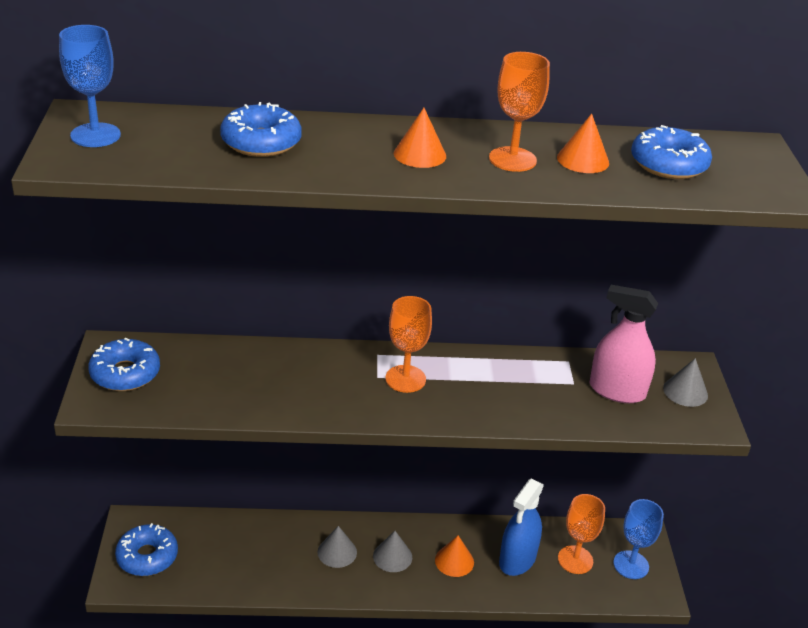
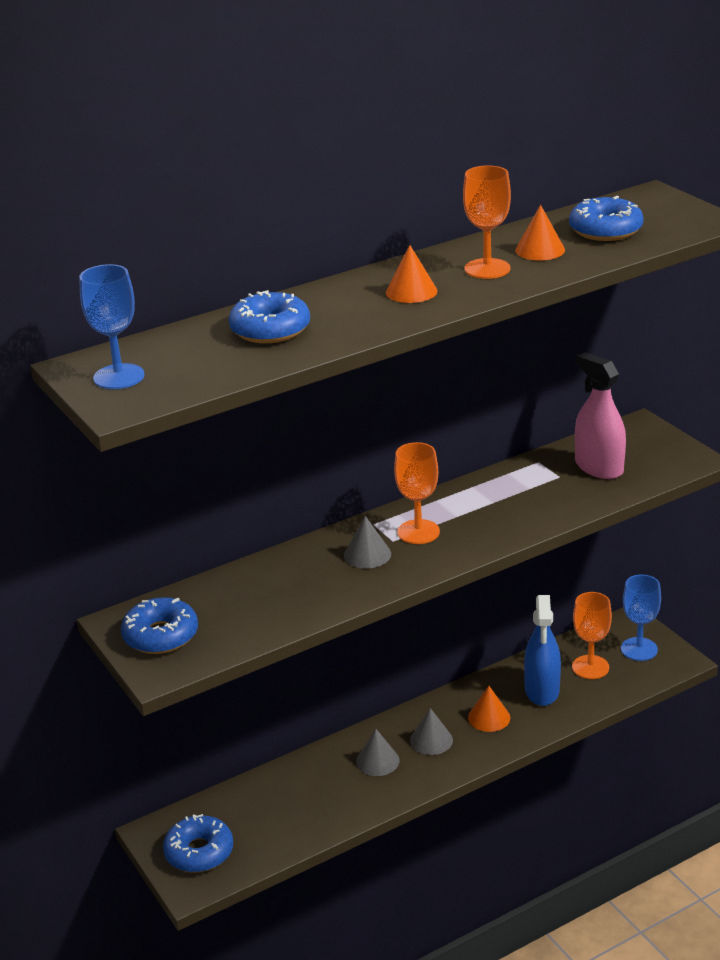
camera: 25 degrees left, 5 degrees down
(617, 391) = (599, 467): pink spray bottle -> pink spray bottle turned 60 degrees clockwise
(685, 391) = (651, 445): grey cone -> grey cone (367, 554)

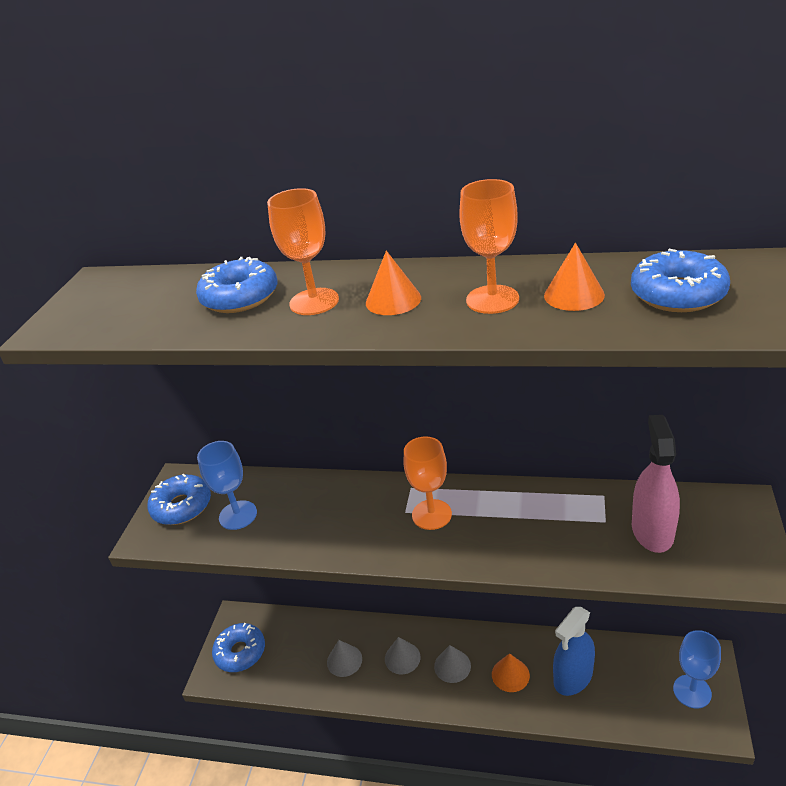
camera: 45 degrees right, 5 degrees up
(119, 377) = (94, 300): blue goblet -> blue goblet (238, 515)
(367, 554) = (374, 514): grey cone -> grey cone (344, 660)
(590, 667) = (633, 681): orange goblet -> orange goblet (314, 302)

